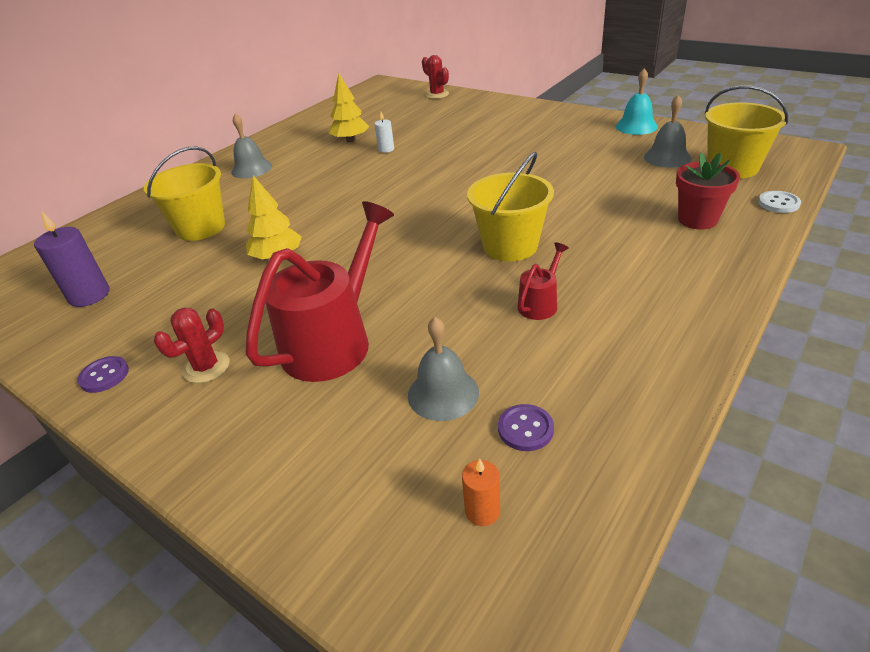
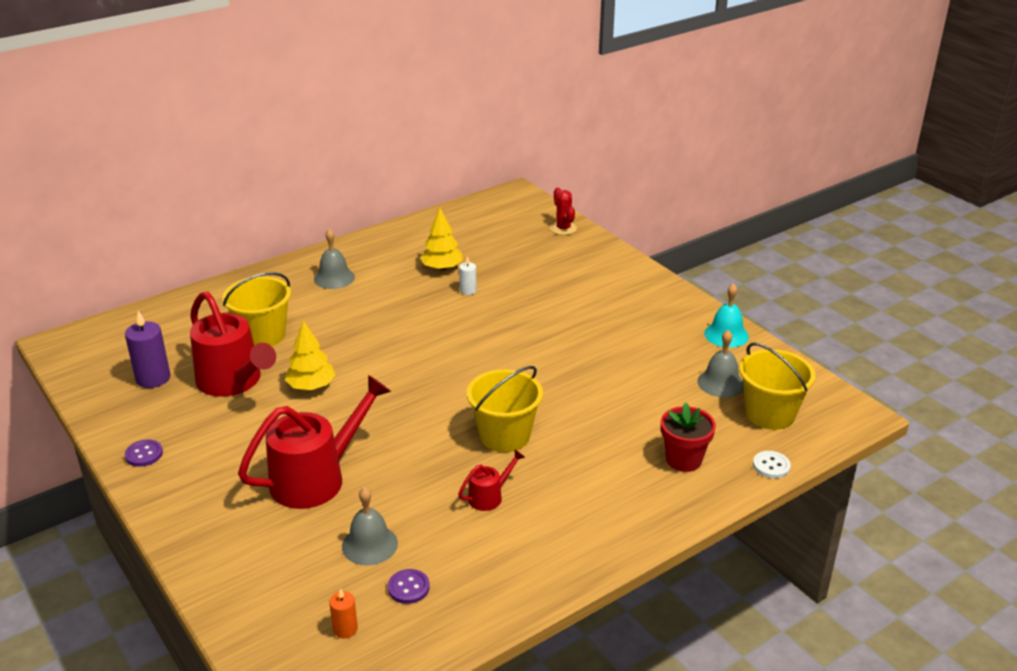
camera: 15 degrees right, 5 degrees down
(188, 275) = (234, 382): none -> red watering can
(206, 367) = (216, 470): red cactus -> none

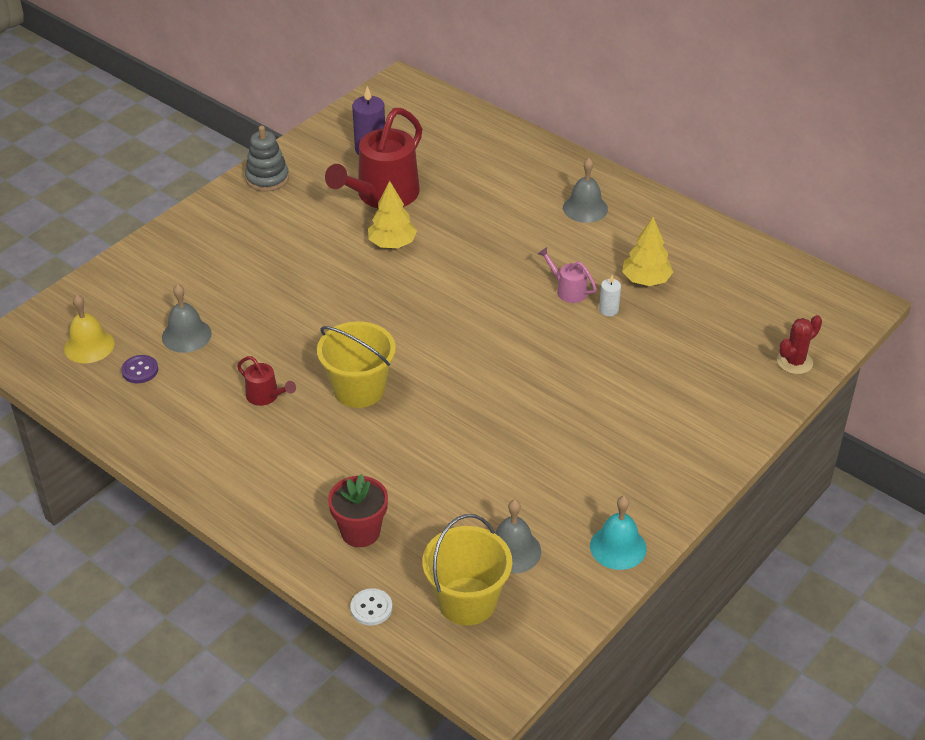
camera: 75 degrees right, 10 degrees up
(144, 454) = (267, 178): purple button -> grey stacking toy
(262, 335) = (461, 191): yellow bucket -> none
(317, 477) = (264, 282): red watering can -> none
(345, 629) = (89, 346): orange candle -> yellow bell
(433, 305) = (567, 290): none -> pink watering can

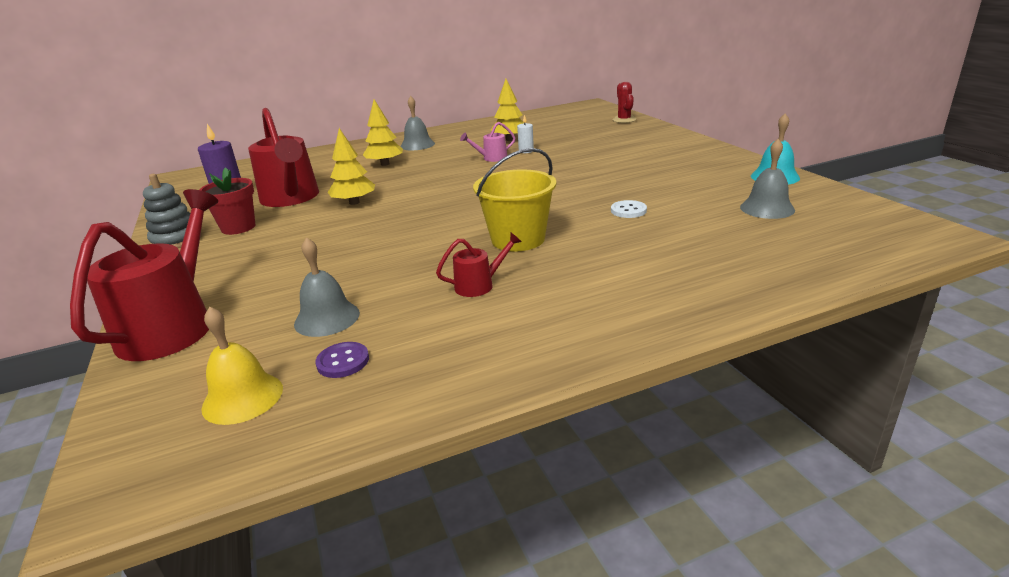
camera: 60 degrees left, 15 degrees down
(149, 264) = (173, 325): none -> red watering can
(360, 532) = (717, 265): red flower pot -> red flower pot (238, 227)
(371, 608) = (830, 275): white button -> white button (628, 210)
(467, 601) = (827, 232): yellow bucket -> none
(507, 213) = (385, 164): none -> yellow tree

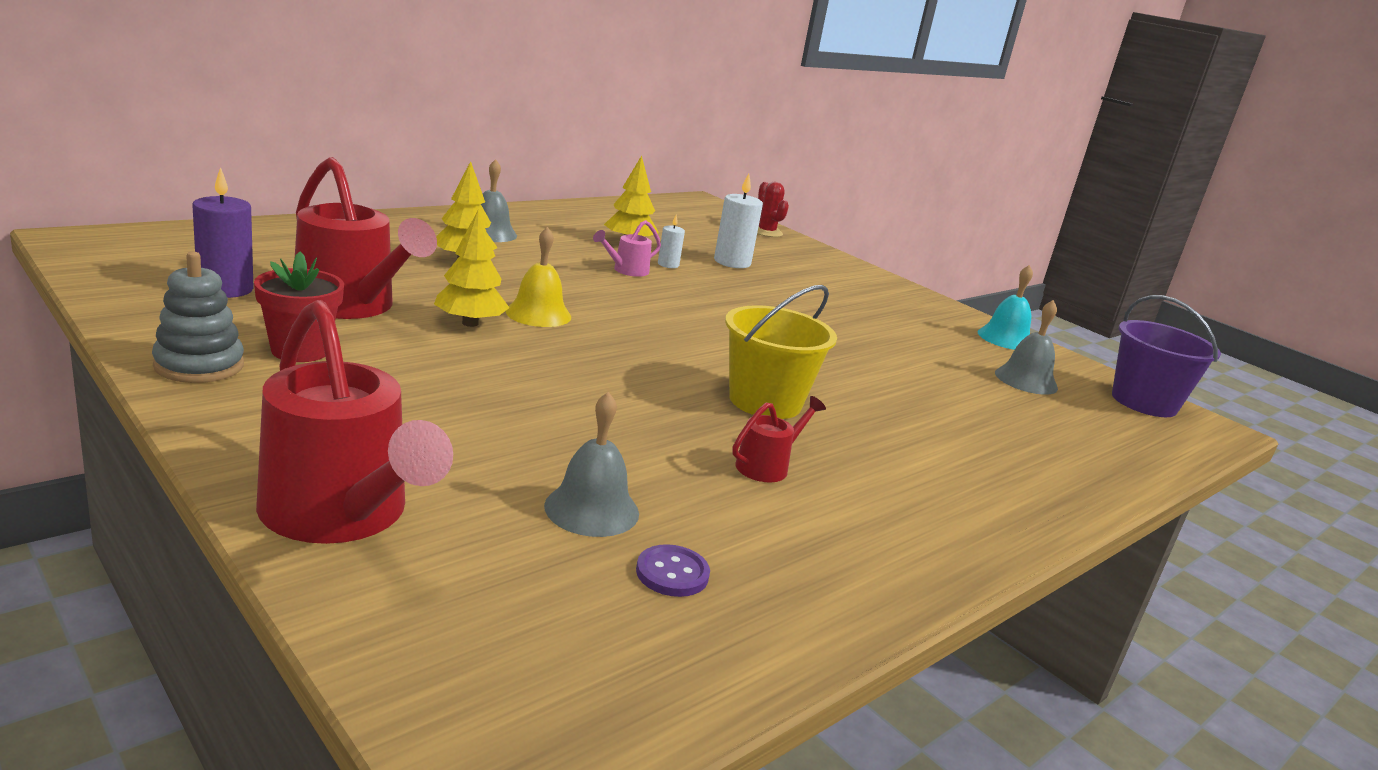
camera: 25 degrees left, 5 degrees down
(173, 325) = (343, 515): red watering can -> red watering can turned 150 degrees clockwise
(242, 398) = (570, 628): yellow bell -> yellow bell (538, 314)
(577, 144) = (732, 262): none -> white candle
(628, 210) = (873, 370): white button -> none
(879, 218) = (1144, 402): none -> purple bucket

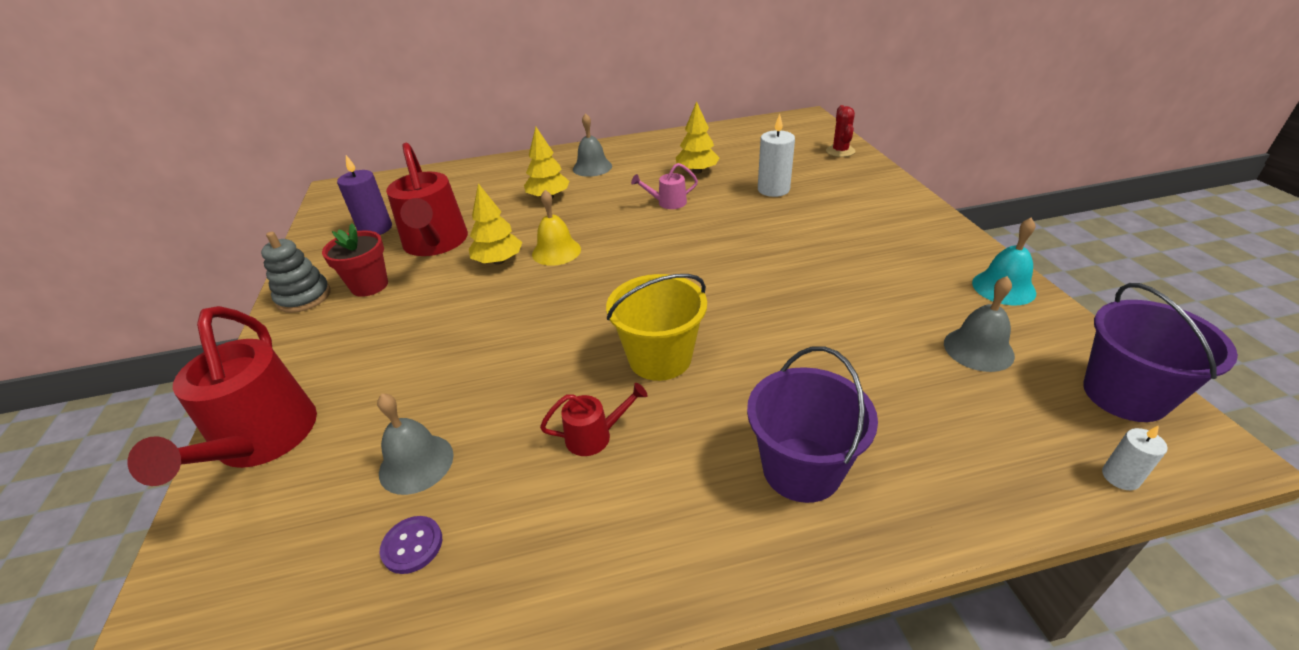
camera: 35 degrees right, 15 degrees up
(668, 264) = (710, 195): white candle -> white candle (1120, 477)
(974, 469) = (801, 469): none -> purple bucket

